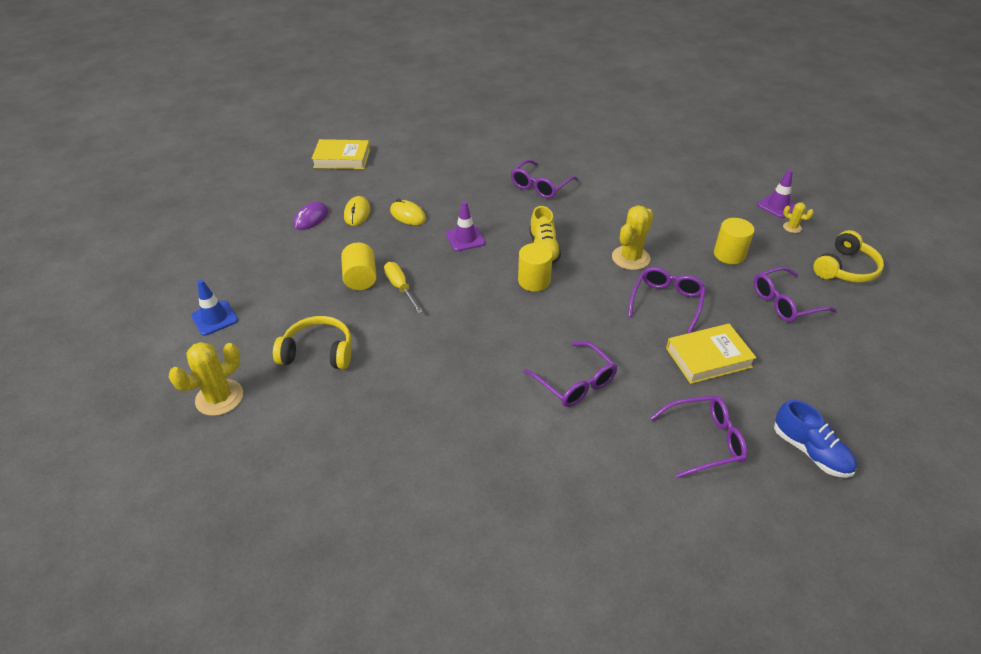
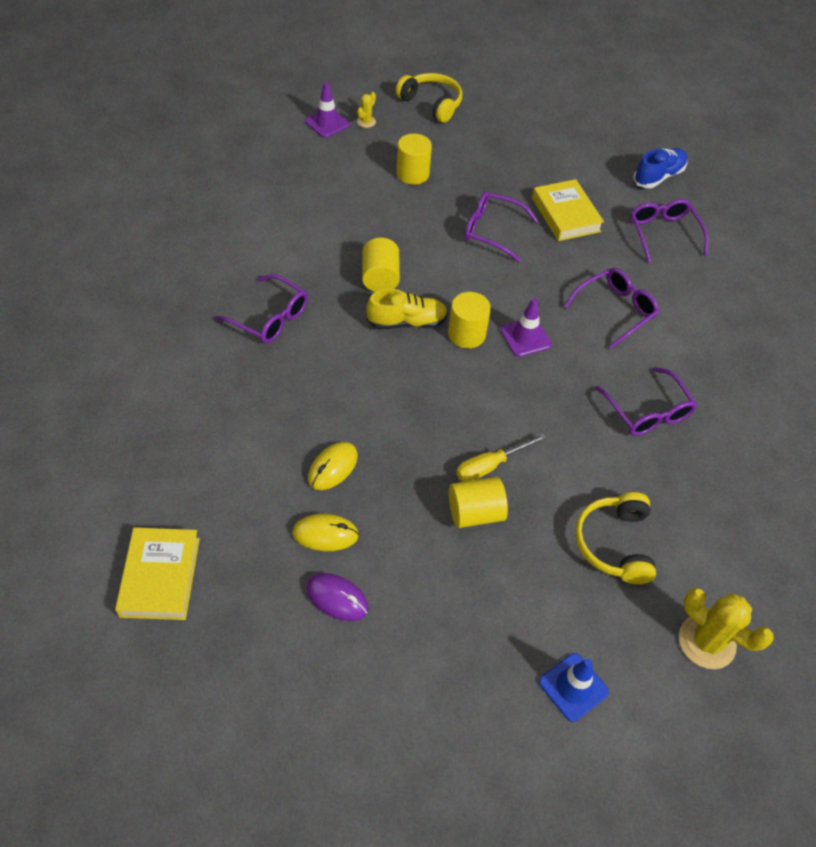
camera: 95 degrees left, 10 degrees up
(465, 238) = (387, 399): purple traffic cone -> purple traffic cone (525, 337)
(590, 235) = (380, 278): none -> yellow cylinder
(630, 258) = (421, 249): yellow cactus -> none
(785, 302) = (484, 152): purple glasses -> purple glasses (647, 411)

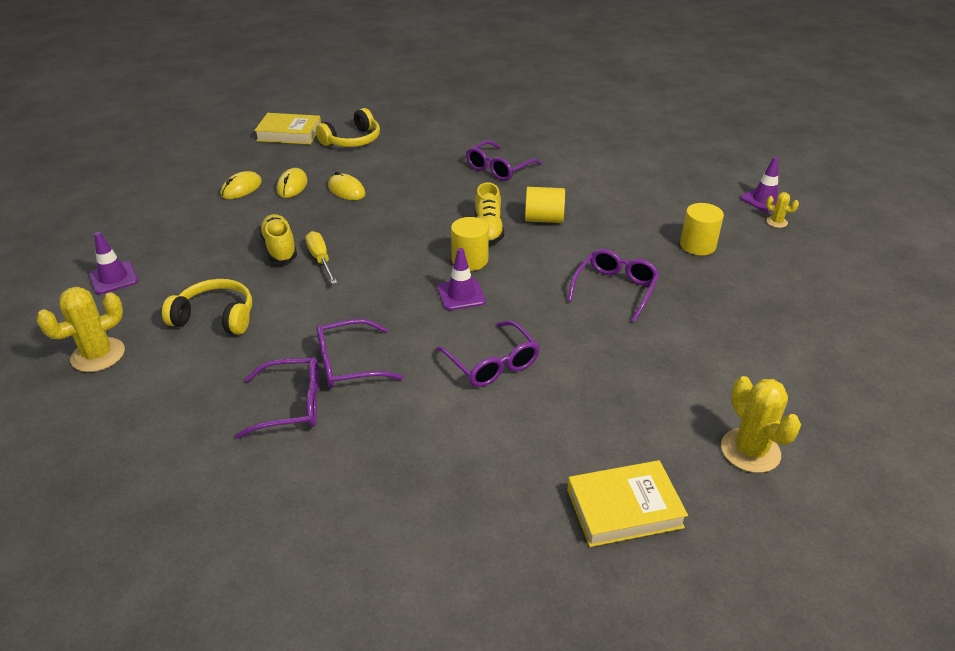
camera: 100 degrees right, 15 degrees down
(337, 598) = (241, 188): purple mouse -> yellow mouse
(431, 104) = (830, 266): yellow headphones -> yellow headphones (352, 140)
(475, 513) = (280, 248): yellow cylinder -> yellow shoe
(565, 215) = (651, 347): yellow book -> yellow book (624, 508)
(573, 687) = (114, 278): blue traffic cone -> purple traffic cone
(658, 176) = (750, 451): blue shoe -> yellow cactus
(663, 233) = (627, 432): purple glasses -> purple glasses (292, 405)

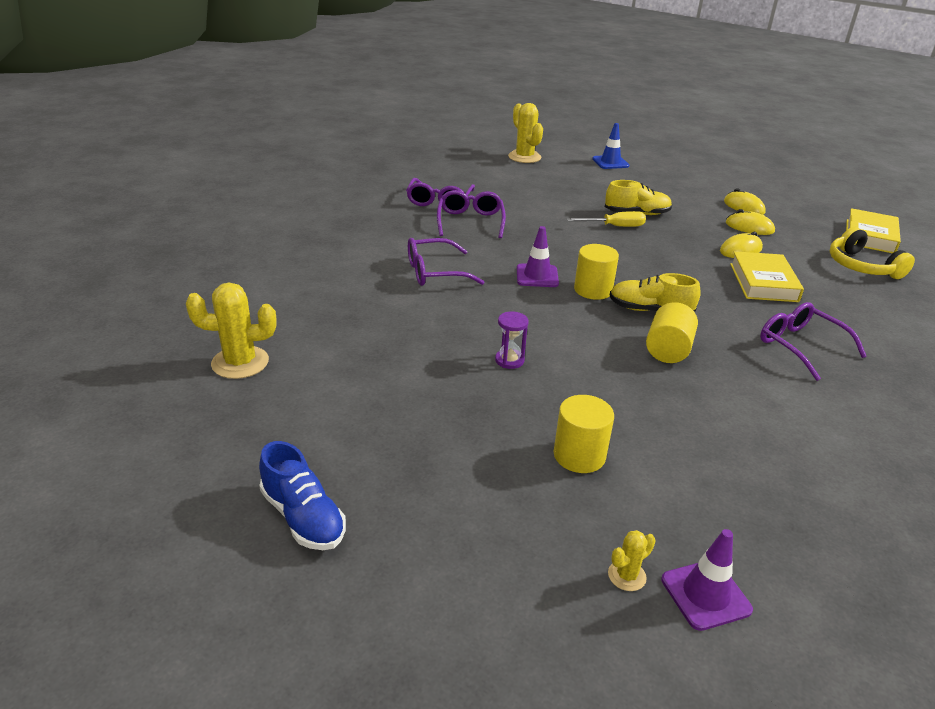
camera: 105 degrees right, 5 degrees down
(114, 278) = (610, 162): purple traffic cone -> blue traffic cone
(215, 317) = (549, 187): yellow headphones -> none
(615, 289) = (509, 360): purple glasses -> purple hourglass
(624, 508) = (247, 289): yellow book -> yellow book (763, 282)
(863, 345) = (303, 517): none -> blue shoe

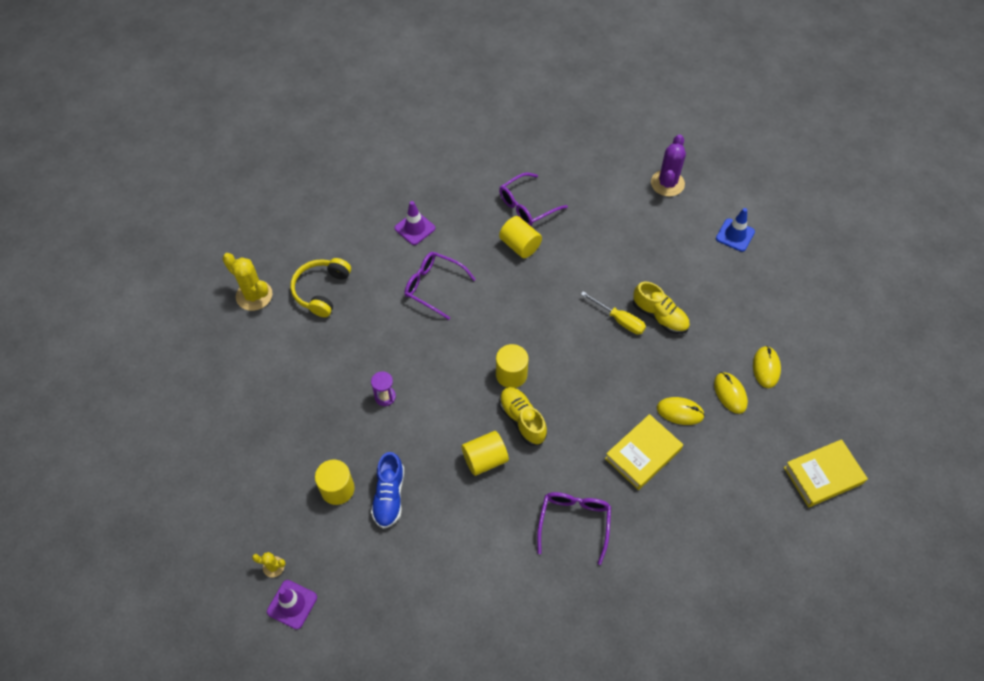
camera: 45 degrees right, 25 degrees up
(303, 517) = (187, 423): blue shoe -> blue shoe (389, 496)
(470, 221) = (520, 245): purple glasses -> yellow cylinder
(524, 157) = (667, 183): yellow cactus -> purple cactus
(537, 276) = (493, 335): purple traffic cone -> purple traffic cone (415, 228)
(861, 266) = (752, 497): yellow headphones -> yellow headphones (321, 290)

